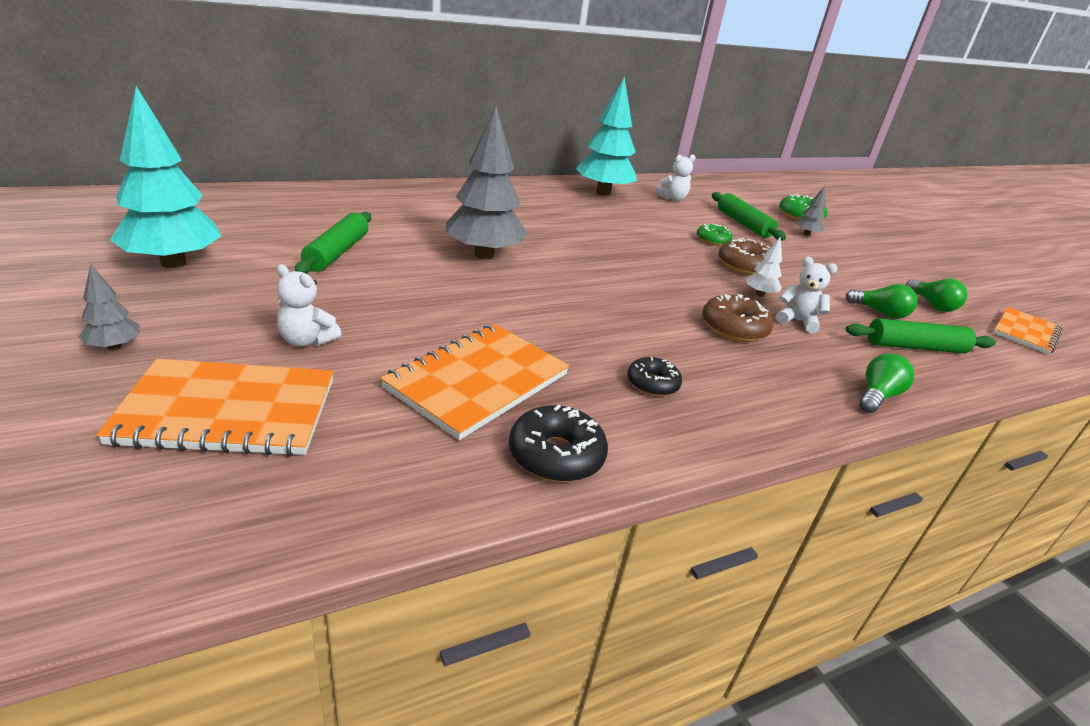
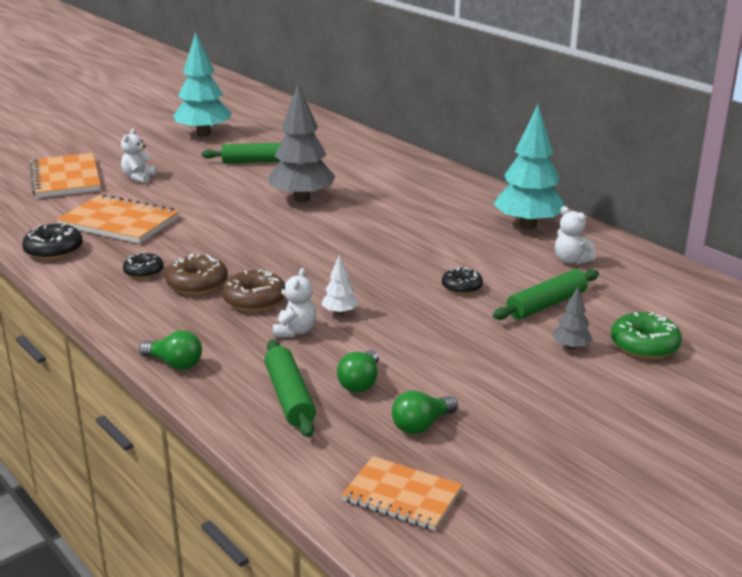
camera: 80 degrees right, 5 degrees down
(114, 346) = (109, 147): grey tree -> none
(712, 240) = (461, 287): green donut -> black donut
(744, 266) = (406, 305): brown donut -> brown donut (197, 284)

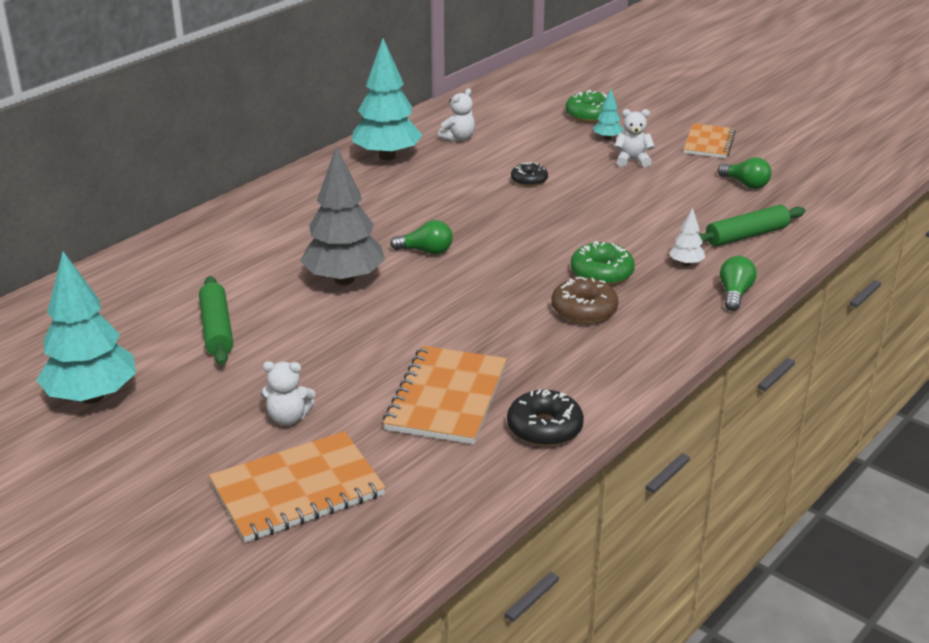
camera: 100 degrees left, 5 degrees up
(143, 272) = (572, 349): black donut -> none
(254, 300) = (601, 273): brown donut -> green donut
(295, 331) = (647, 246): white teddy bear -> white teddy bear (632, 160)
(340, 313) = (603, 229): white tree -> white tree (686, 263)
(360, 382) = (707, 210): green light bulb -> green light bulb (426, 251)
(402, 496) = (826, 185): orange notebook -> orange notebook (709, 143)
(546, 304) = (544, 147): green rolling pin -> none
(571, 347) = (607, 138): grey tree -> turquoise tree

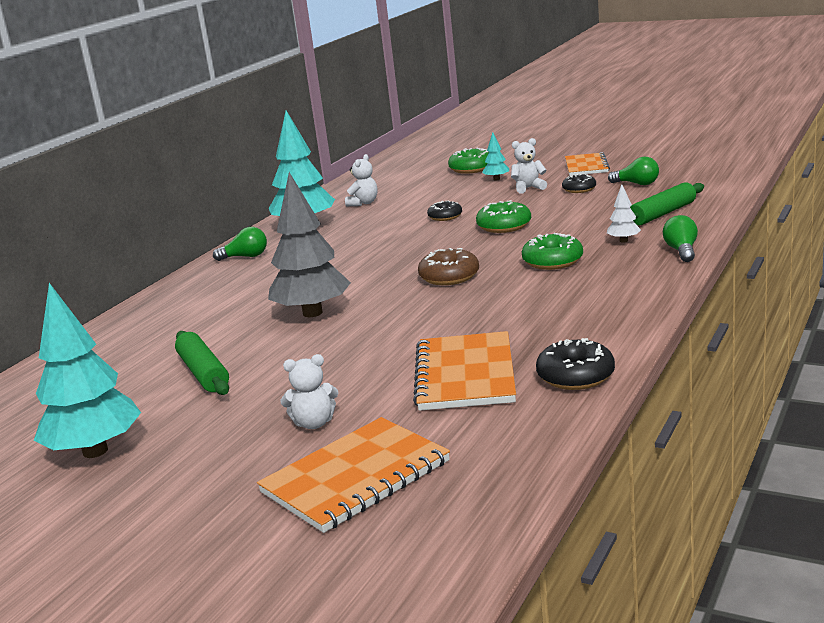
camera: 10 degrees left, 10 degrees down
(426, 251) = (380, 279): green light bulb -> green light bulb (245, 257)
(580, 210) = (504, 226): none -> green donut
(584, 310) = (554, 288): brown donut -> brown donut (449, 276)
(682, 176) = (579, 189): none -> black donut

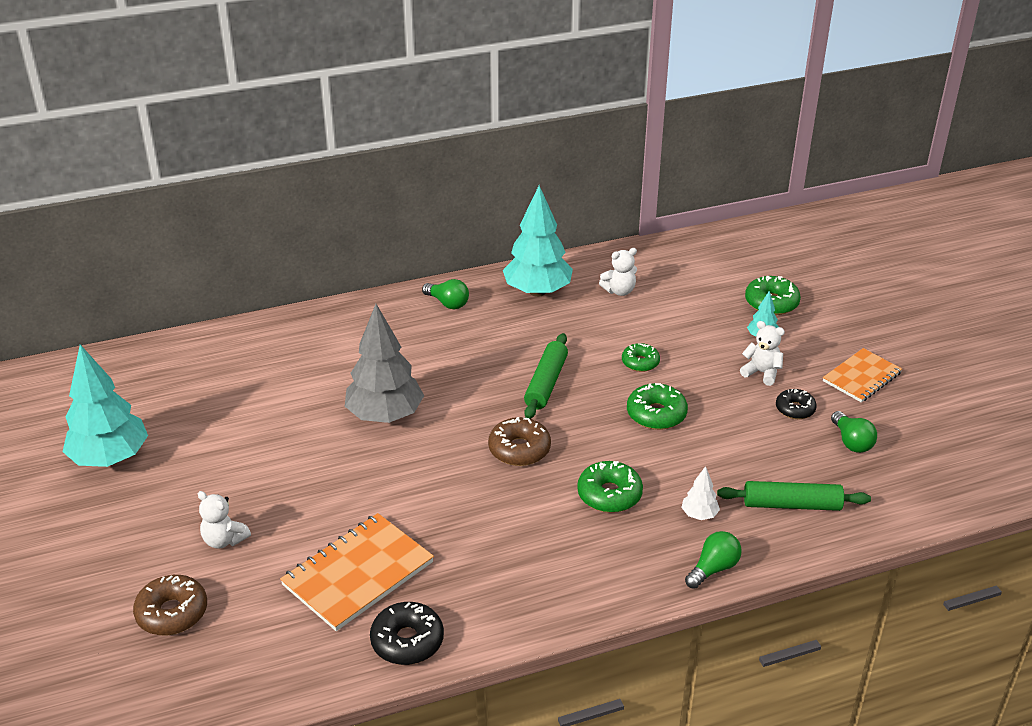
camera: 40 degrees right, 15 degrees up
(204, 373) = (247, 429): green rolling pin -> green rolling pin (546, 383)
(356, 477) = (172, 613): orange notebook -> brown donut
(445, 216) = (640, 362): black donut -> green donut

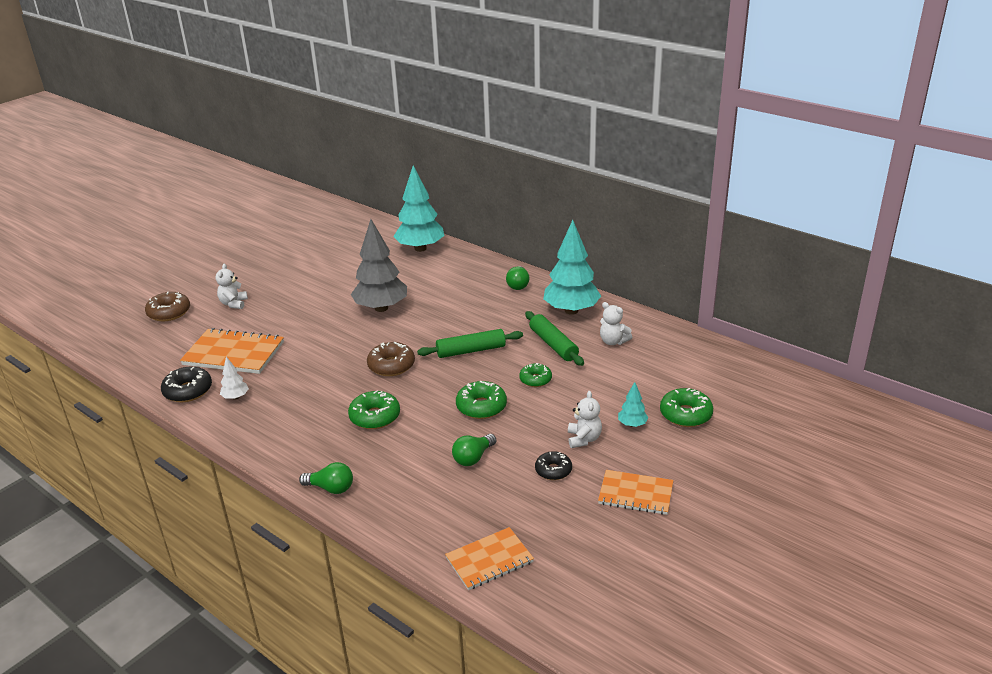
camera: 60 degrees right, 5 degrees down
(110, 458) = (274, 248): turquoise tree -> turquoise tree (420, 248)
(699, 515) = (384, 463): white tree -> white tree (235, 397)
(791, 504) = (432, 504): green rolling pin -> green rolling pin (553, 344)
(851, 442) = (539, 514): green light bulb -> green light bulb (473, 458)
(896, 496) = (489, 560): none -> orange notebook

